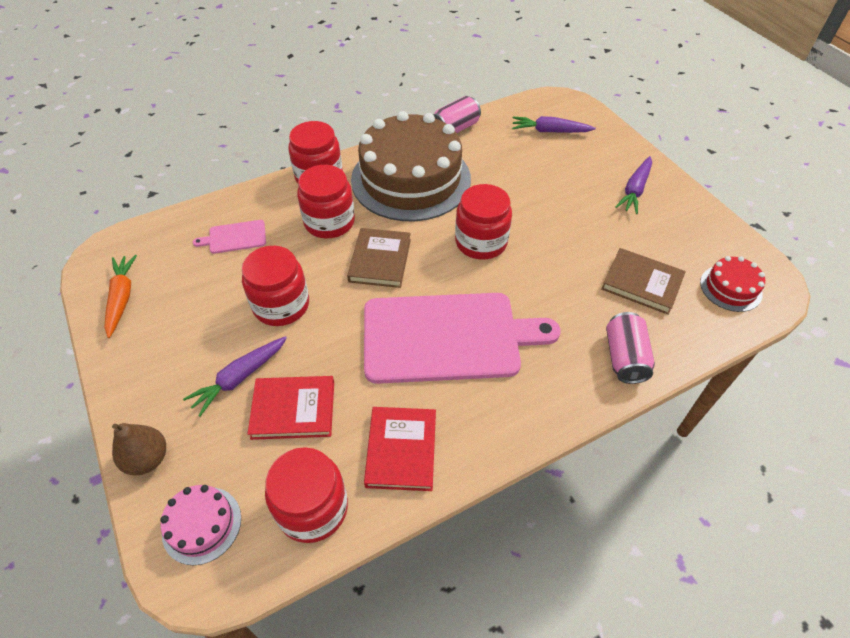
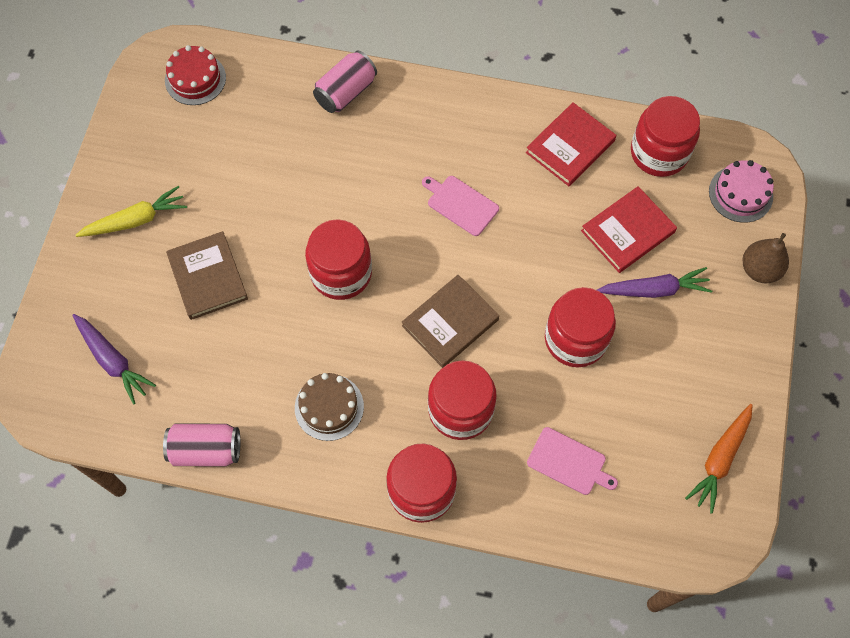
camera: 140 degrees left, 15 degrees up
(293, 409) = (627, 231): red book -> red book turned 75 degrees counterclockwise
(411, 179) = (329, 407): brown cake -> brown cake, size x0.43
(447, 337) = (460, 204): pink cutting board -> pink cutting board, size x0.41
(634, 190) = (136, 220): purple carrot -> yellow carrot
(641, 283) = (256, 133): brown book -> brown book (208, 277)

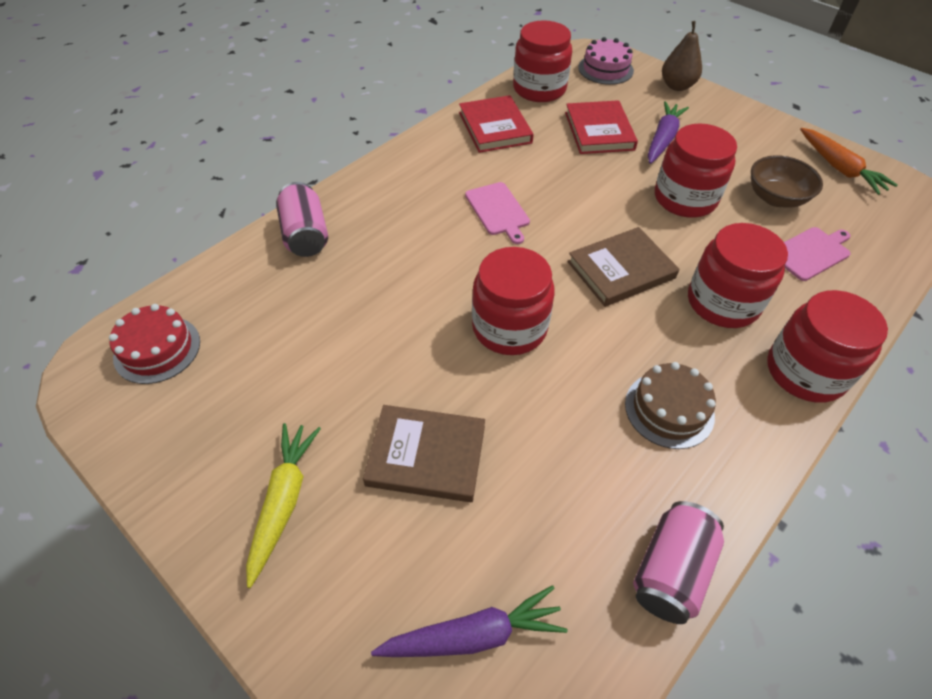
camera: 60 degrees left, 15 degrees down
(450, 323) = (621, 270): brown book -> brown book turned 75 degrees clockwise
(460, 204) = (498, 210): pink cutting board -> pink cutting board turned 90 degrees counterclockwise
(629, 414) = (775, 198): none -> brown bowl

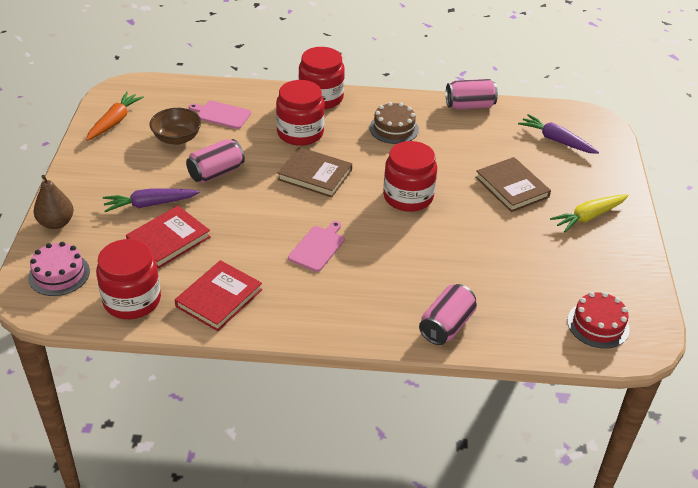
camera: 130 degrees left, 10 degrees down
(685, 198) = (216, 173): red jar -> pink can

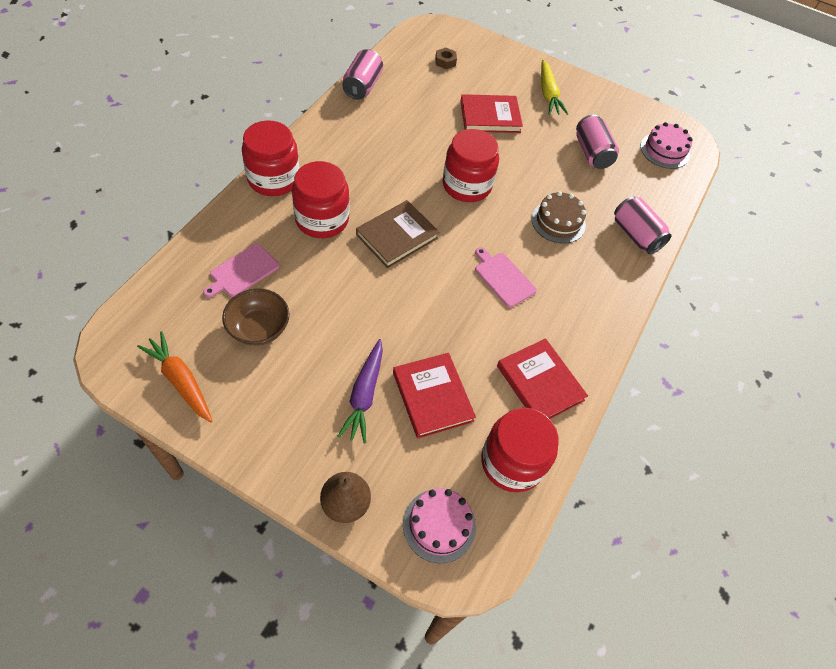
camera: 70 degrees left, 15 degrees up
(216, 173) = (344, 315): pink can -> pink can (592, 153)
(394, 128) = (362, 150): brown cake -> brown cake (558, 222)
(512, 187) = (490, 117): brown book -> red book
(556, 140) = (445, 62): purple carrot -> brown nut
(598, 325) = (664, 150): red cake -> pink cake

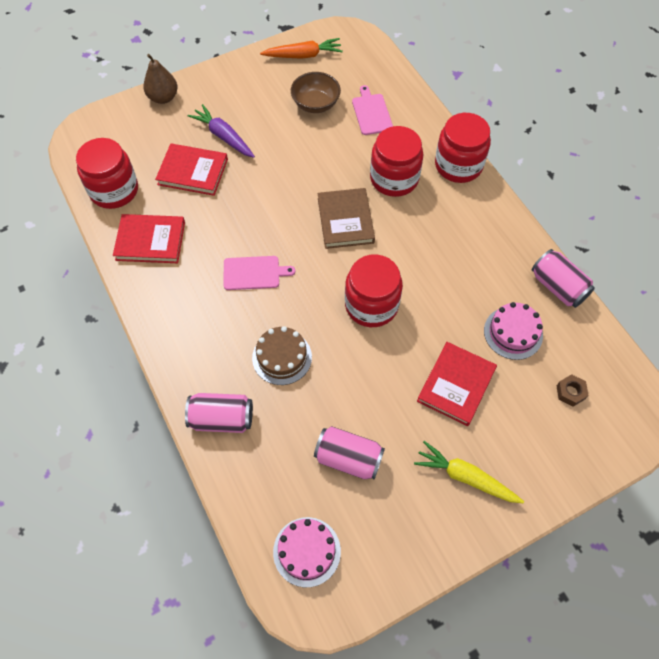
camera: 130 degrees right, 5 degrees up
(439, 525) = (113, 133): pink cake -> pink cake (513, 333)

